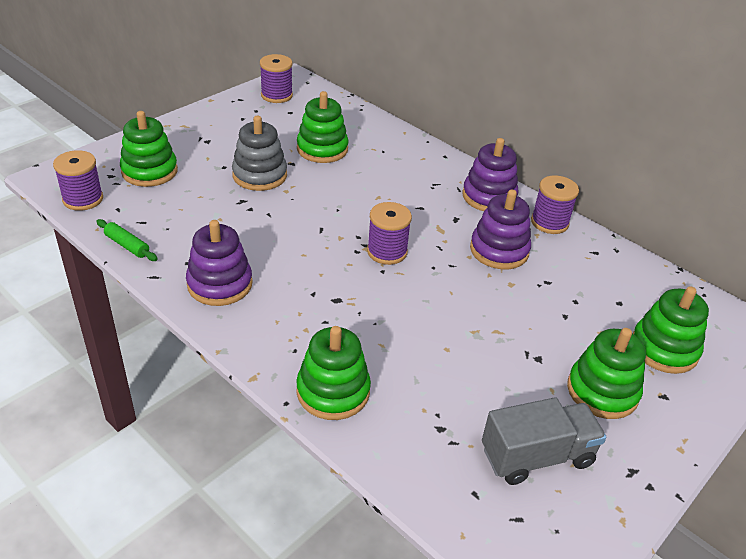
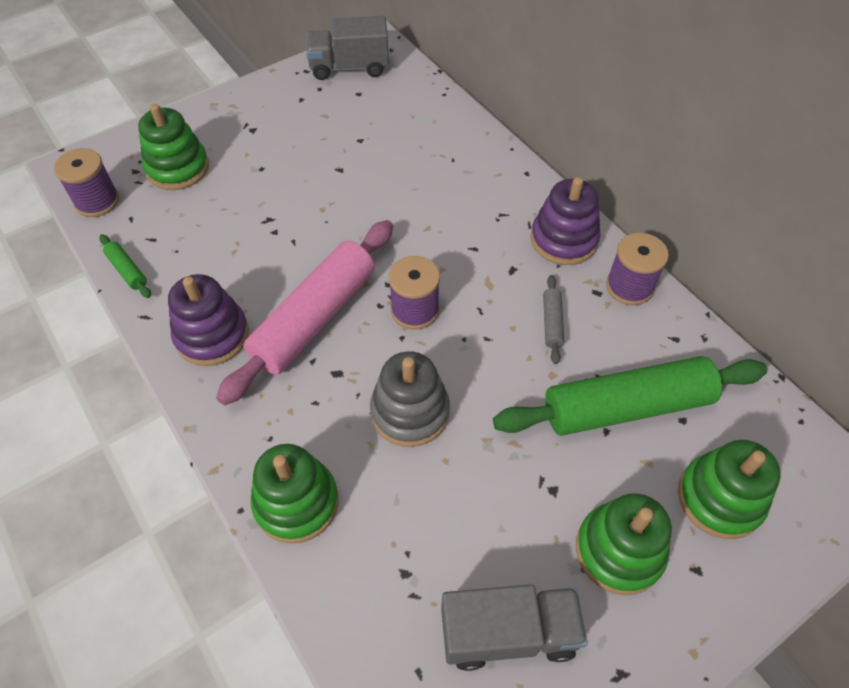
camera: 15 degrees right, 15 degrees up
(259, 175) = (298, 184): grey stacking toy -> grey stacking toy (410, 412)
(276, 95) = (349, 67): purple spool -> grey truck
(305, 264) = (314, 318): none -> pink rolling pin
(322, 149) = (381, 151): green stacking toy -> none
(499, 250) = (552, 323): purple stacking toy -> grey rolling pin
(575, 299) = (626, 407): none -> green rolling pin

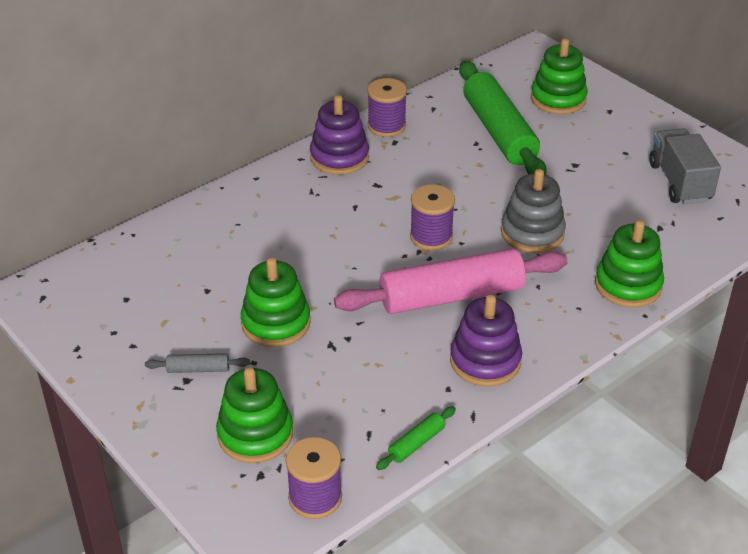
camera: 95 degrees left, 15 degrees down
(314, 318) = (451, 296): pink rolling pin -> pink rolling pin turned 45 degrees counterclockwise
(349, 67) = (76, 310): grey truck -> none
(552, 323) = (430, 164): grey rolling pin -> grey rolling pin (198, 369)
(619, 550) = (608, 139): green stacking toy -> green stacking toy (276, 323)

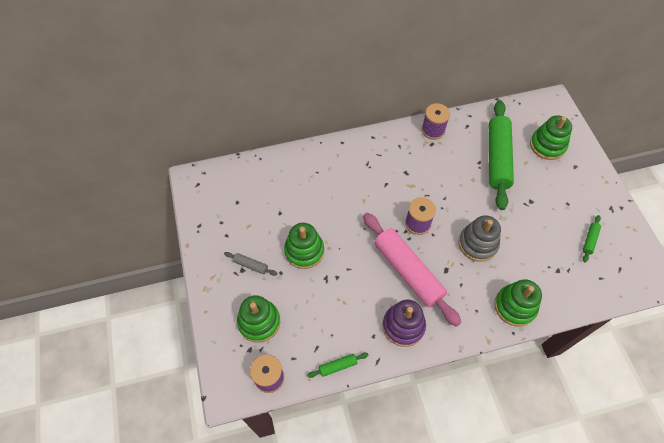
camera: 25 degrees right, 20 degrees up
(339, 157) = (394, 144): purple stacking toy -> none
(451, 296) = (407, 271): pink rolling pin -> pink rolling pin turned 45 degrees clockwise
(679, 182) = (589, 240): grey truck -> green rolling pin

